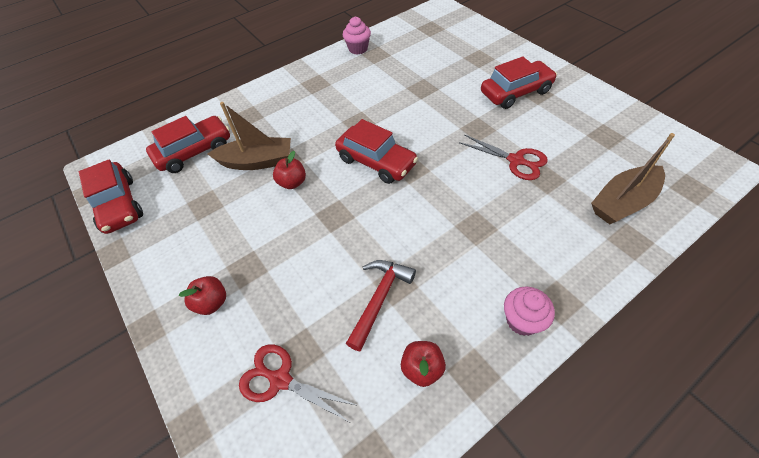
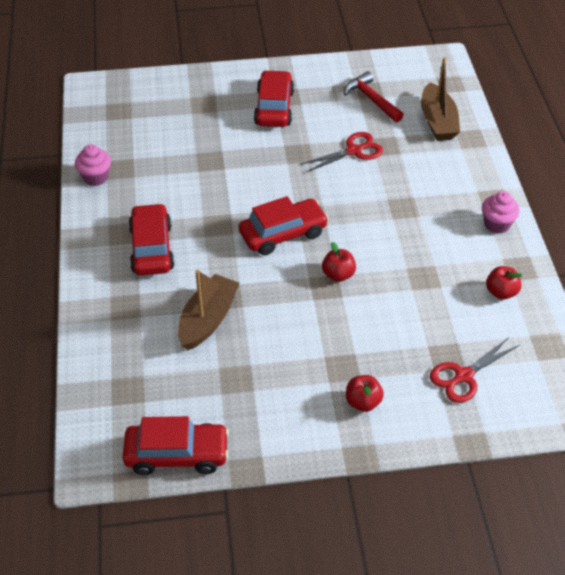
camera: 65 degrees left, 5 degrees down
(194, 151) = (145, 368): red car -> red car (152, 248)
(292, 182) = (261, 302): red apple -> red apple (338, 275)
(379, 298) = (430, 291): red hammer -> red hammer (371, 99)

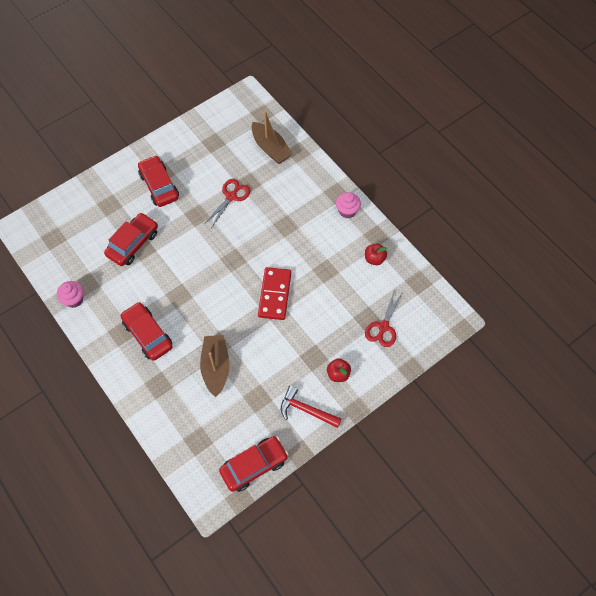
camera: 30 degrees left, 15 degrees up
(283, 234) = (224, 282): red car -> red car (133, 243)
(338, 275) = (275, 294): red apple -> red domino
(371, 99) = (219, 149): red hammer -> red hammer (306, 410)

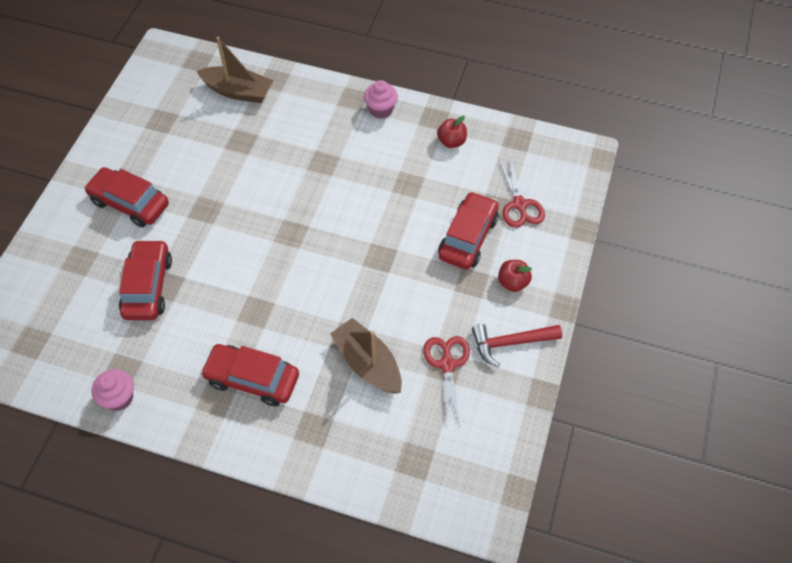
camera: 35 degrees left, 5 degrees down
(231, 196) = (232, 167): red scissors -> red scissors (447, 365)
(254, 465) = (503, 443): red car -> red car (468, 237)
(275, 294) = (372, 242): red domino -> none

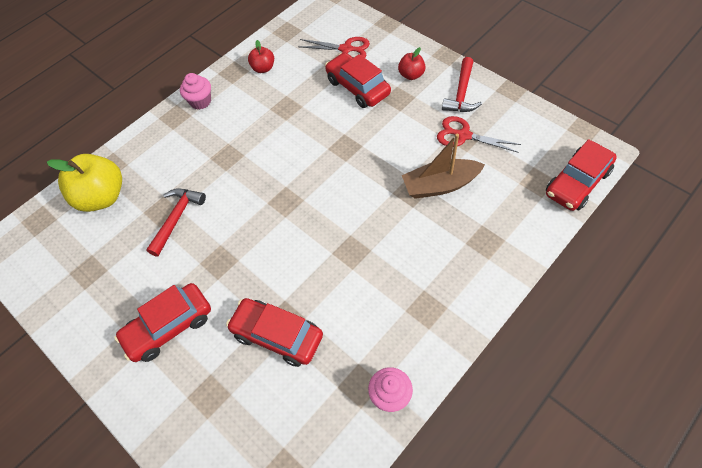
camera: 60 degrees left, 0 degrees up
(238, 91) = (102, 197): brown boat -> yellow apple
(238, 157) = (177, 218): none -> red hammer
(252, 379) = (419, 273): red car -> red car (577, 183)

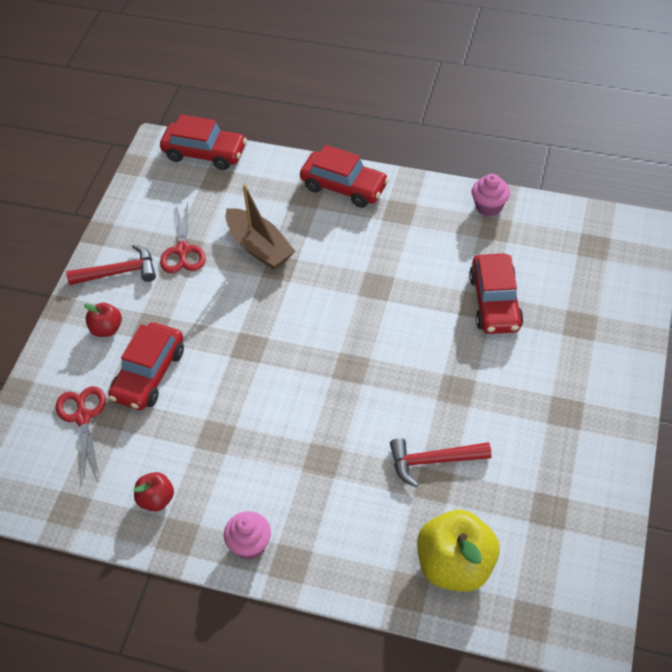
camera: 120 degrees left, 5 degrees down
(169, 327) = (548, 392): red car -> red car (344, 187)

